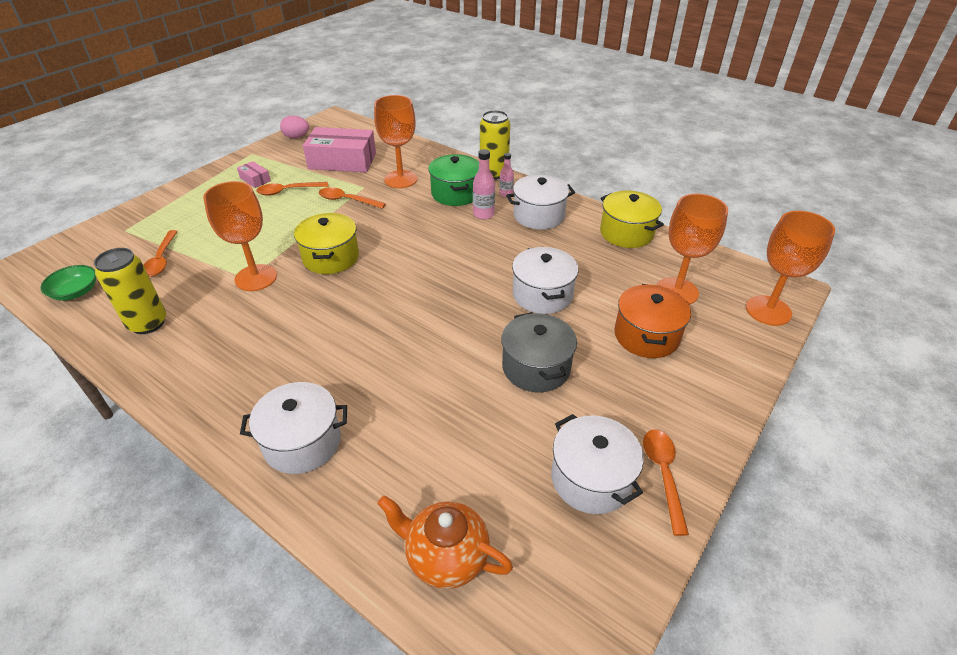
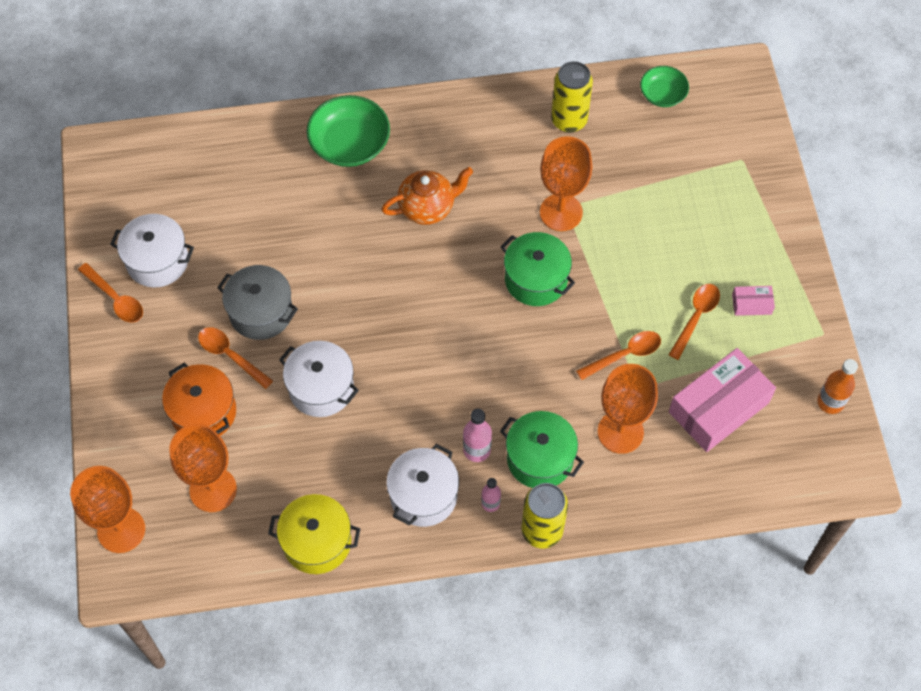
camera: 135 degrees right, 20 degrees up
(161, 259) = (659, 164): orange spoon -> orange spoon (230, 356)
(296, 137) = (830, 402): pink egg -> orange bottle
(302, 442) = (350, 144): white pot -> green bowl
(331, 257) = (536, 279): yellow pot -> green pot
(445, 556) = (201, 158): orange teapot -> orange teapot (427, 207)

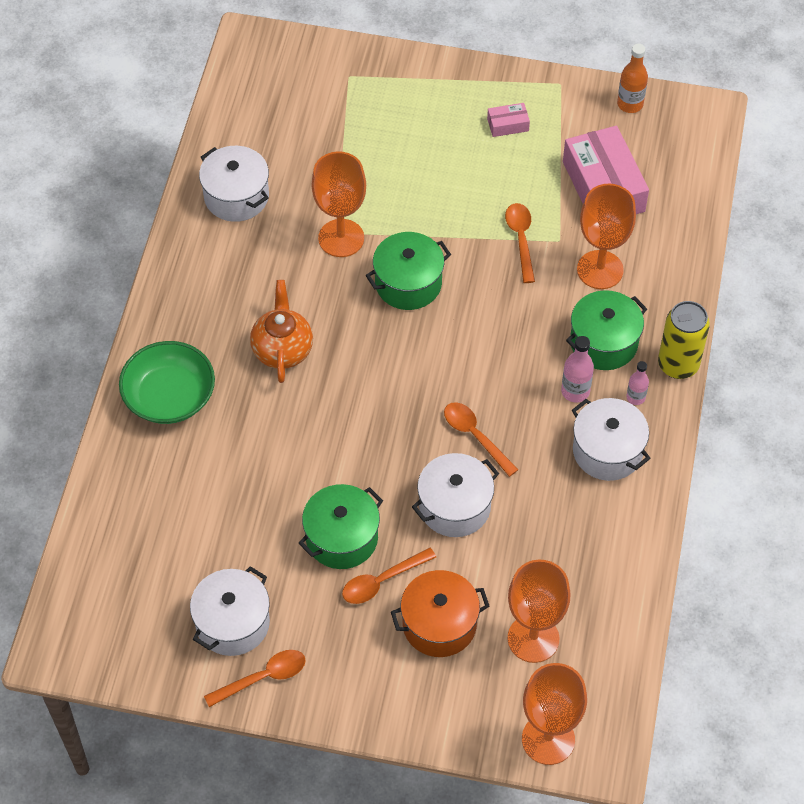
camera: 70 degrees left, 5 degrees down
(261, 312) = (342, 538): grey pot -> green pot
(317, 542) = (625, 558): yellow pot -> none
(569, 120) = (236, 196): yellow can -> white pot
(662, 94) = (244, 111): green bowl -> none
(696, 317) = (504, 171): orange spoon -> orange spoon (475, 436)
(751, 304) = (508, 124): pink box -> pink box turned 60 degrees clockwise

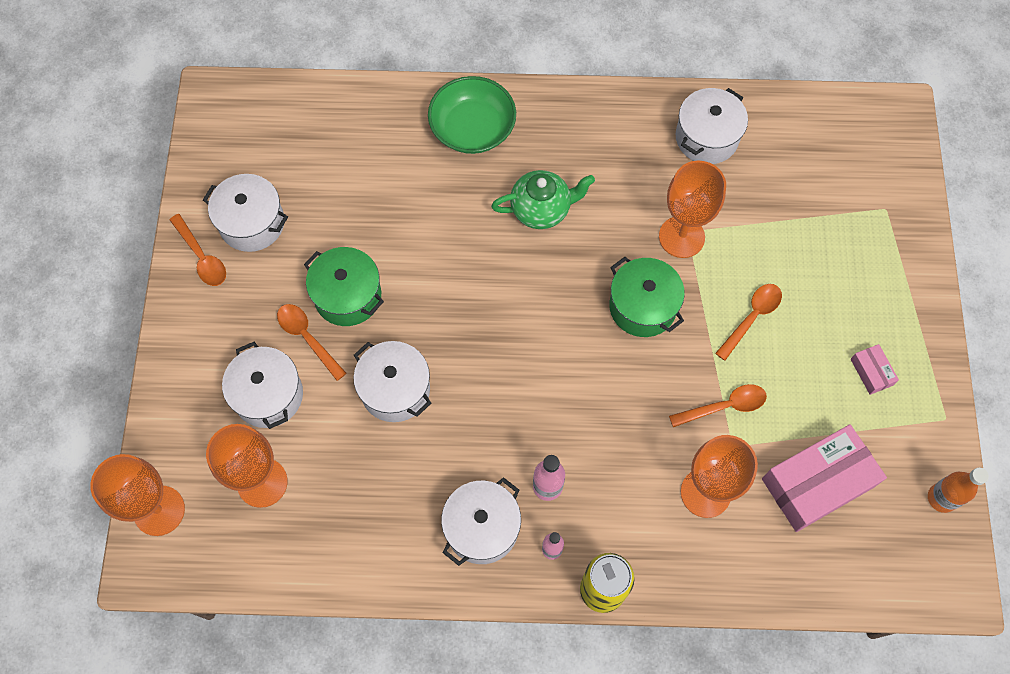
camera: 80 degrees right, 10 degrees up
(282, 349) = (541, 209): orange teapot -> green teapot
(439, 624) = (268, 395): orange pot -> white pot
(475, 436) = (477, 397): orange spoon -> orange spoon (751, 318)
(603, 342) = (613, 508): green pot -> none

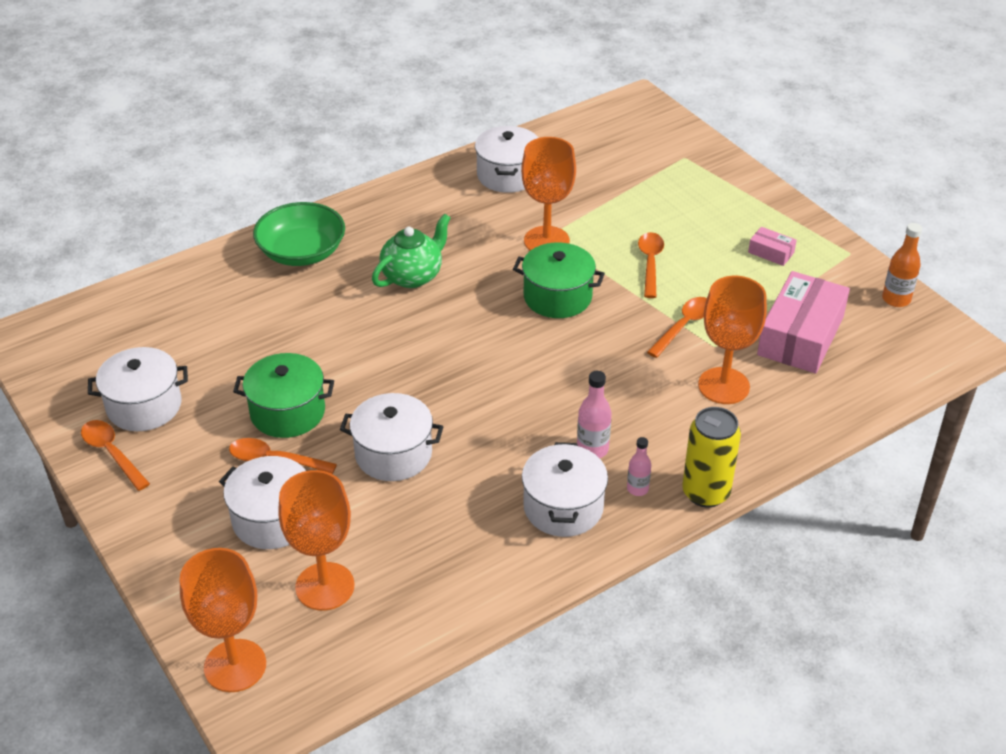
camera: 35 degrees left, 25 degrees down
(202, 257) = (112, 453): orange spoon -> orange spoon turned 150 degrees counterclockwise

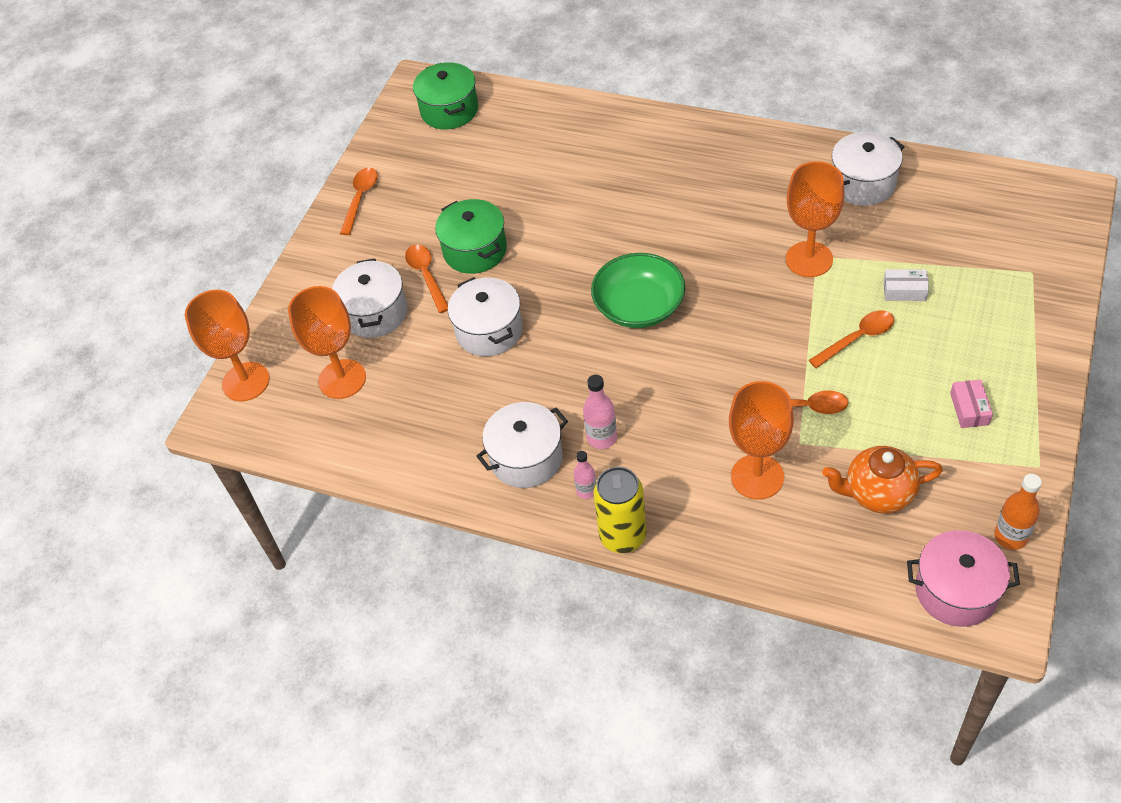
camera: 60 degrees right, 10 degrees up
(144, 406) = (413, 181): white pot -> none
(302, 252) = (638, 141): green bowl -> green bowl (639, 306)
(413, 276) = (679, 214): green teapot -> none
(557, 297) = (749, 309): green pot -> green pot (449, 110)
(632, 217) = (904, 290): none -> white box
(800, 336) = (878, 493): pink box -> orange teapot
(918, 350) = (956, 591): none -> pink pot

